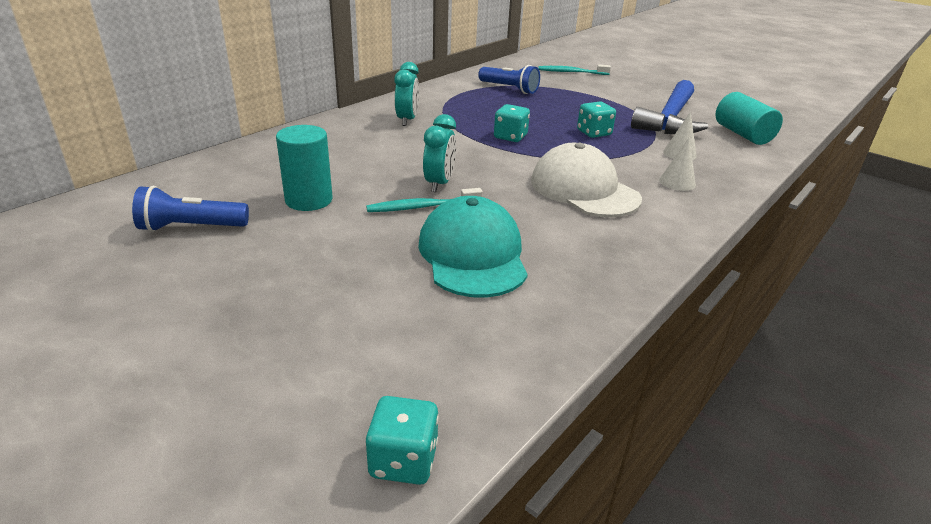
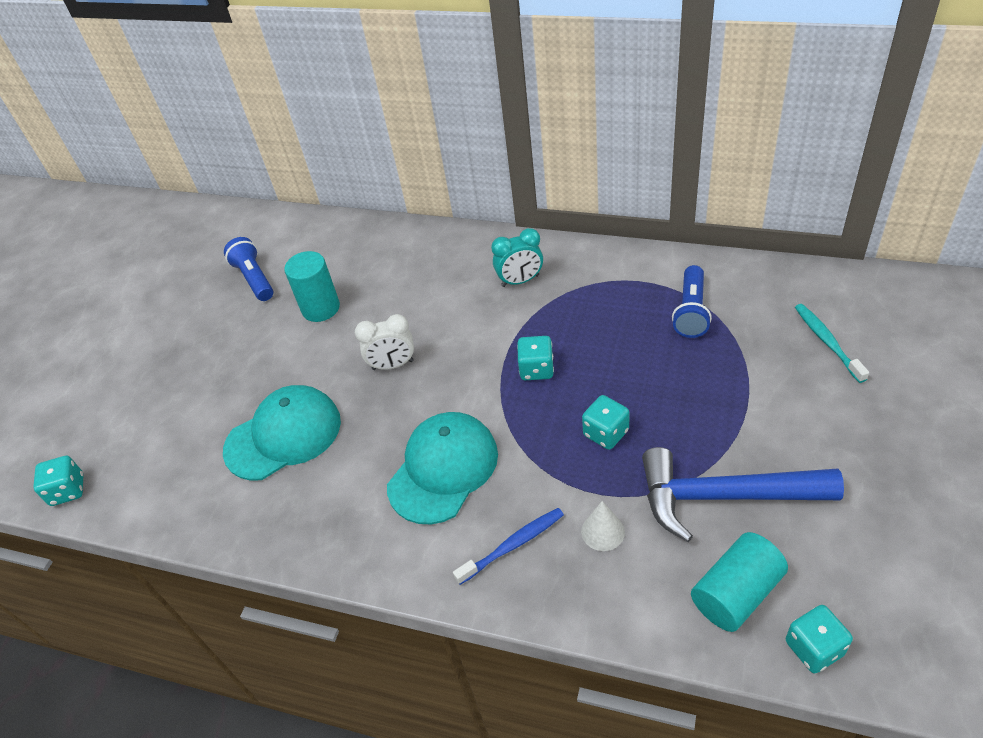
camera: 75 degrees right, 15 degrees up
(422, 207) = (344, 374): turquoise toothbrush -> none
(439, 184) = (393, 365): turquoise clock -> white clock
(584, 189) = (443, 469): white cap -> turquoise cap
(677, 182) = (512, 545): white cone -> blue toothbrush
(784, 128) = (814, 648): none -> turquoise dice

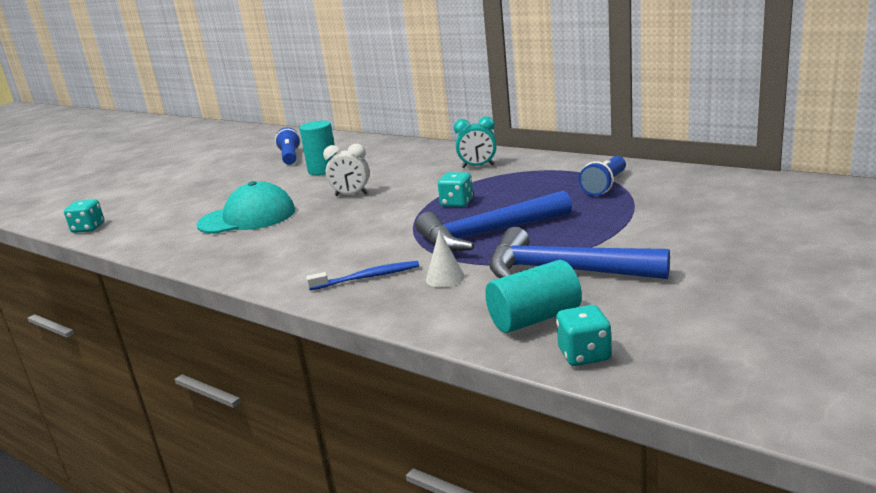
camera: 15 degrees right, 25 degrees down
(443, 469) = (346, 240): turquoise cap -> none
(606, 433) = (487, 234): turquoise dice -> blue hammer
(827, 342) = (716, 205): turquoise toothbrush -> none

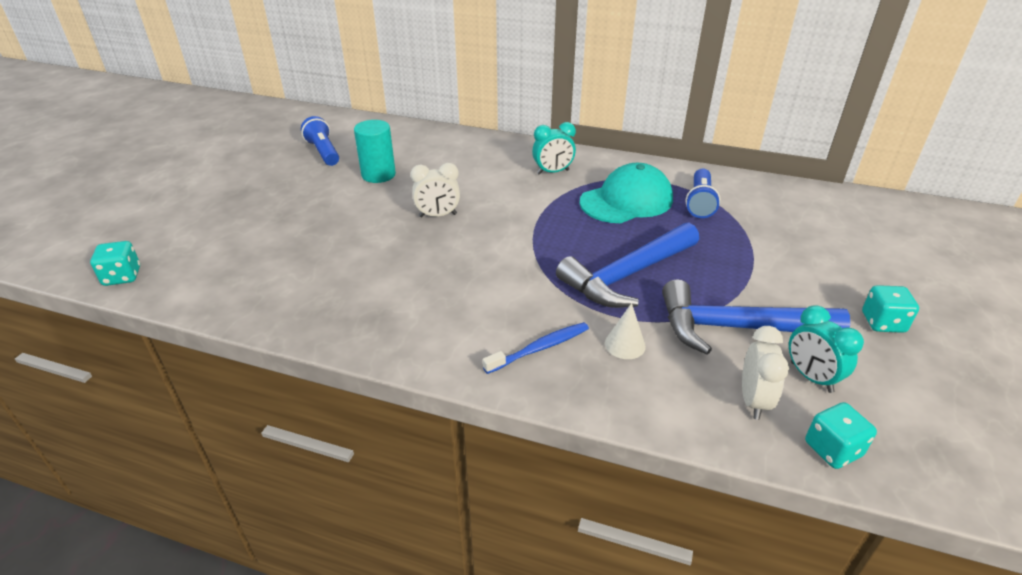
camera: 20 degrees left, 15 degrees up
(247, 217) = (333, 254): turquoise cap -> turquoise cap (626, 201)
(457, 203) = (565, 228): turquoise dice -> turquoise dice (883, 322)
(534, 318) = (753, 400): turquoise cylinder -> white clock
(608, 306) = (811, 377): none -> turquoise clock

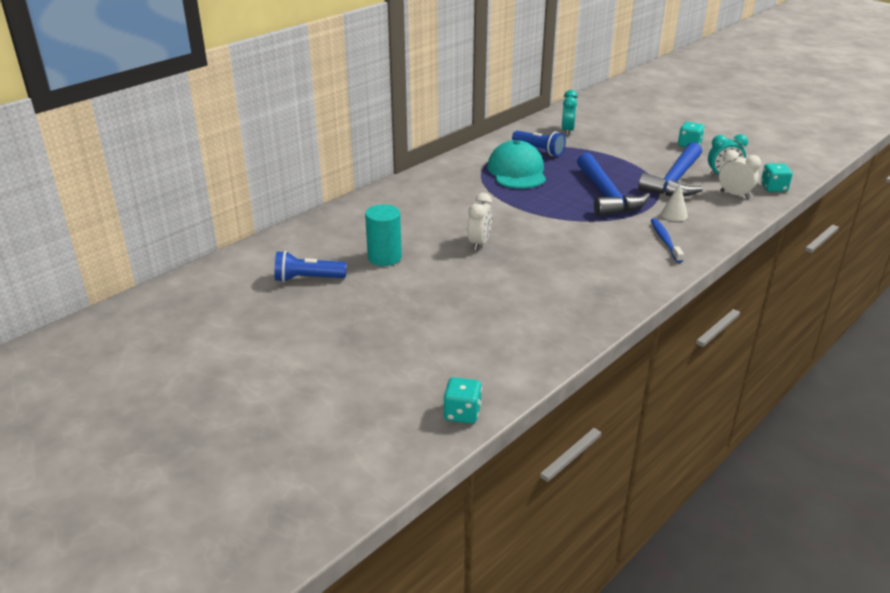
camera: 65 degrees left, 5 degrees down
(553, 172) = (452, 185): turquoise clock -> turquoise clock (567, 131)

